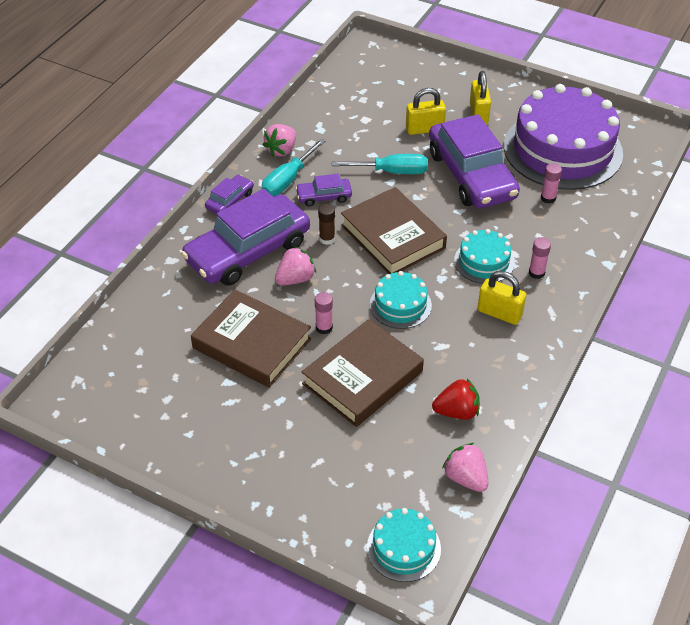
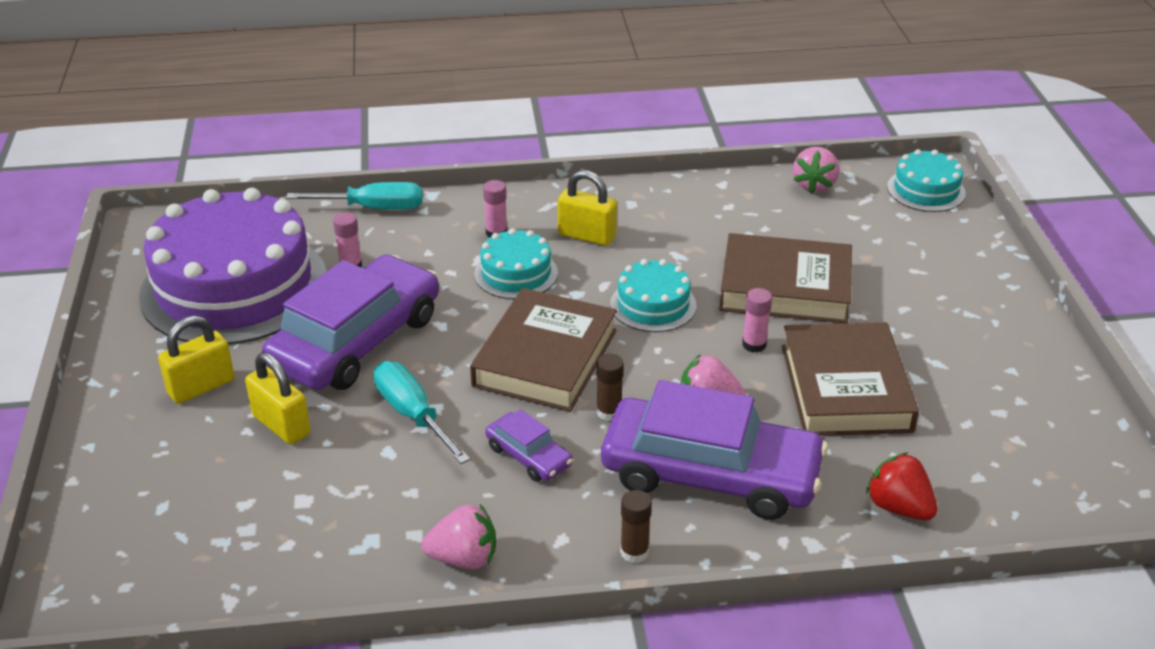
camera: 125 degrees left, 10 degrees down
(230, 200) = (634, 552): purple car -> brown glue stick
(288, 180) = (527, 512): turquoise screwdriver -> turquoise screwdriver (373, 208)
(457, 412) = (749, 215): red strawberry -> red strawberry (899, 507)
(499, 313) = (587, 236): yellow padlock -> yellow padlock turned 60 degrees counterclockwise

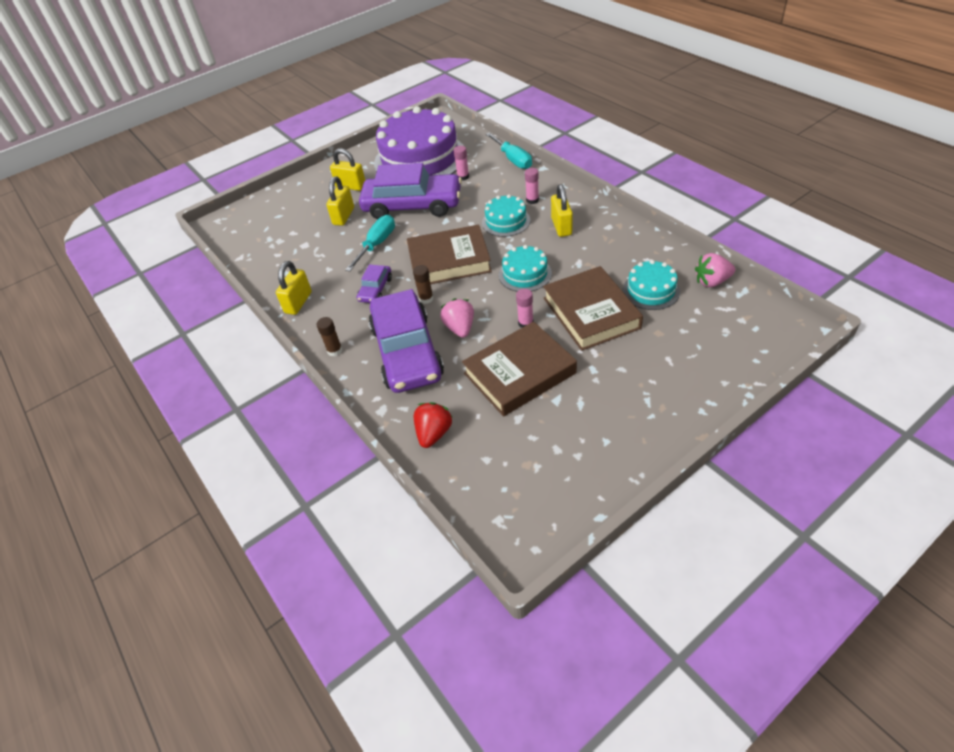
camera: 65 degrees right, 10 degrees up
(464, 558) = (298, 302): pink strawberry -> yellow padlock
(926, 190) = (769, 330): turquoise cake -> turquoise cake (651, 290)

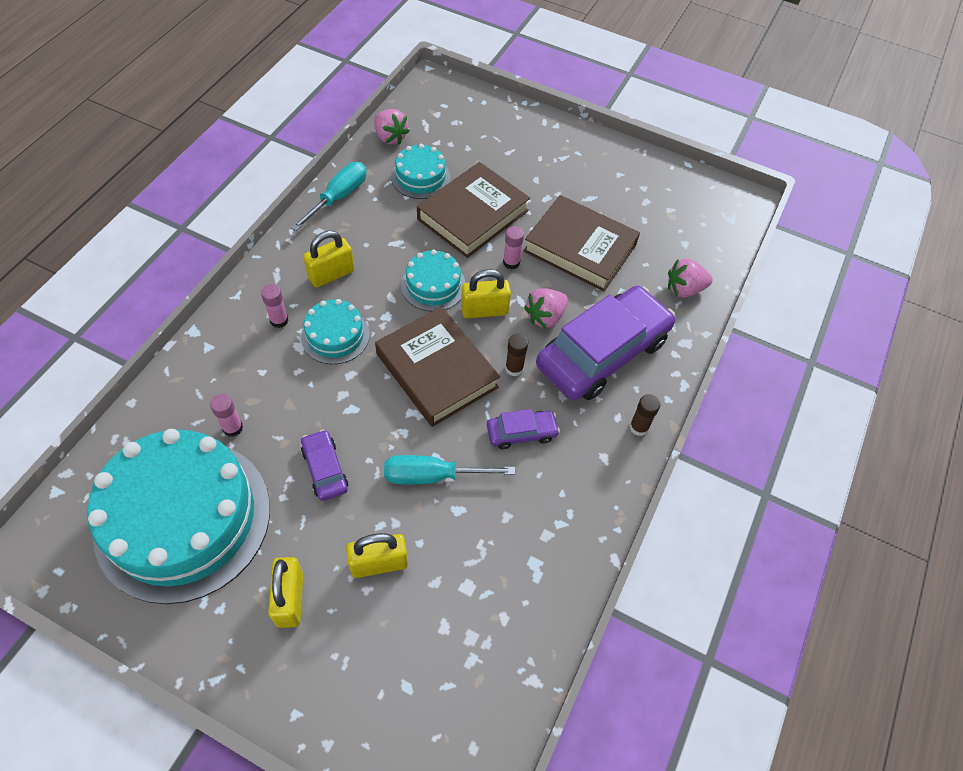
camera: 125 degrees left, 10 degrees up
(298, 302) = (586, 518): yellow padlock -> yellow padlock (484, 310)
(412, 205) = (325, 469): purple car -> purple car, size x0.45
(420, 158) = (183, 518): purple cake -> turquoise cake
(434, 433) = (684, 289): red strawberry -> pink strawberry
(513, 159) = (172, 376): turquoise screwdriver -> turquoise screwdriver (338, 197)

